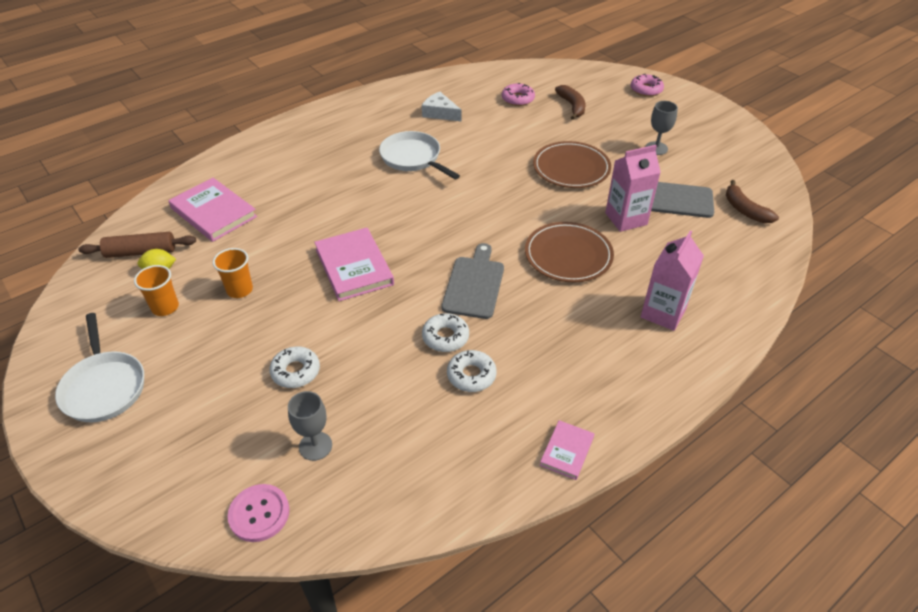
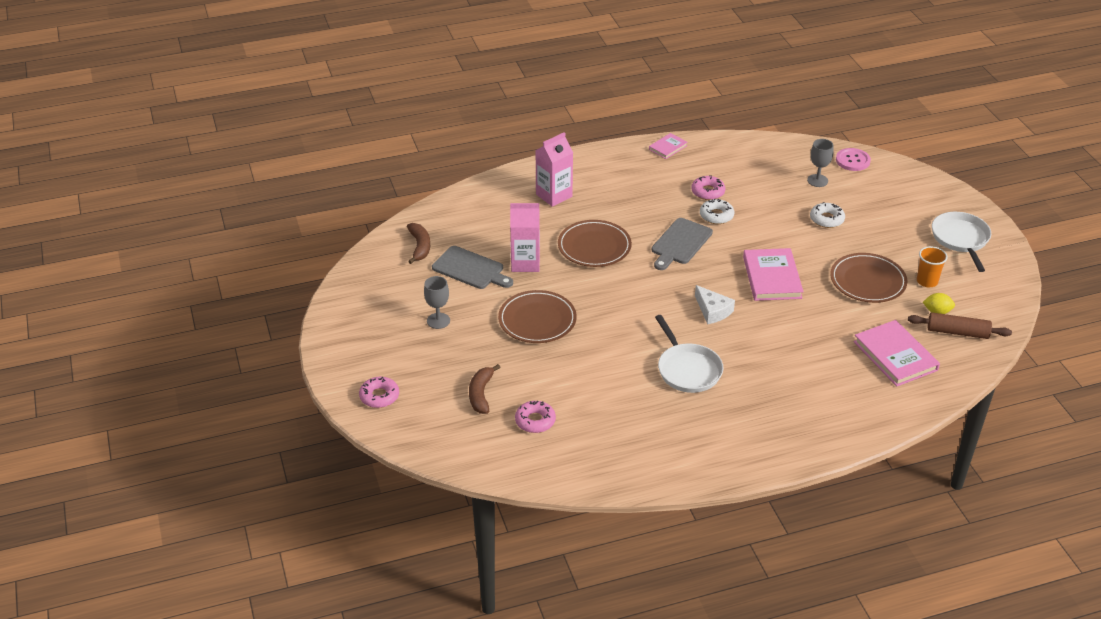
camera: 160 degrees left, 5 degrees down
(239, 290) = (867, 281): orange cup -> brown plate
(440, 113) = (635, 423): white cheese -> white cheese (712, 311)
(471, 375) = (708, 192): white donut -> pink donut

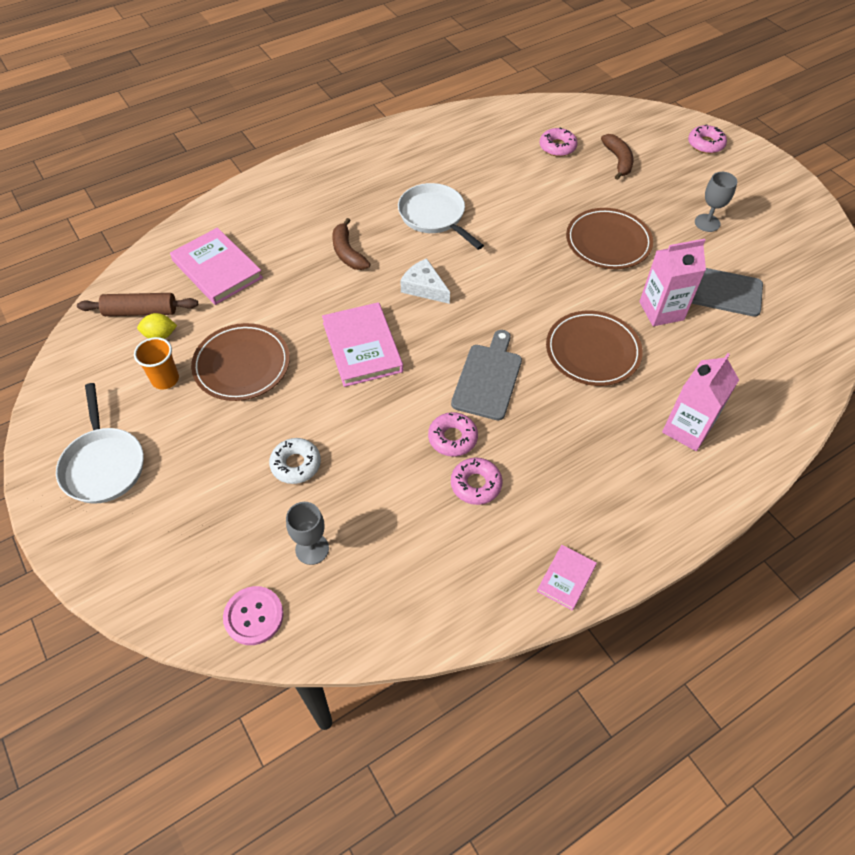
camera: 165 degrees right, 15 degrees up
(420, 246) = (796, 310): brown banana -> brown banana (347, 253)
(716, 216) = (452, 438): white donut -> pink donut

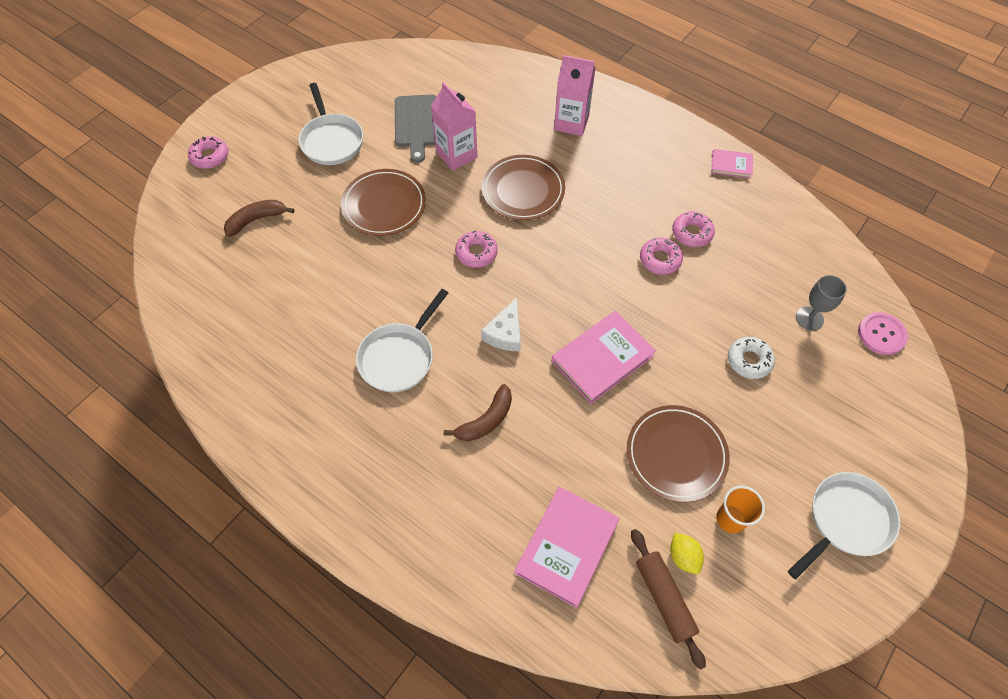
camera: 110 degrees left, 5 degrees up
(488, 378) = (588, 253): grey cutting board -> none
(557, 147) = (246, 276): pink donut -> pink donut (476, 253)
(707, 223) = (331, 140): grey goblet -> white pan

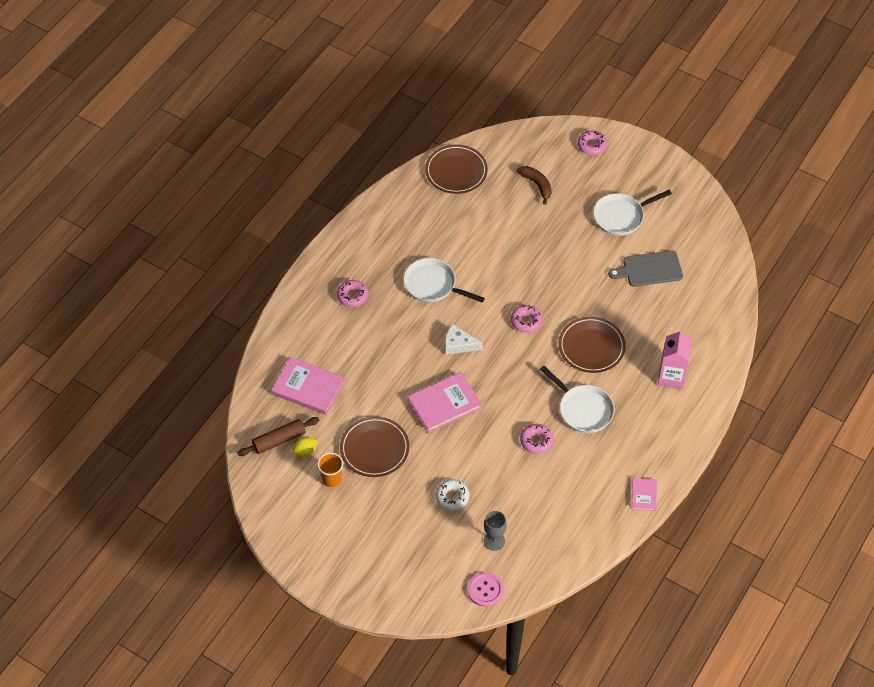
camera: 85 degrees right, 5 degrees down
(384, 205) = (562, 259): brown plate -> brown plate (456, 171)
(456, 155) = (621, 299): pink carton -> none
(486, 420) = (390, 338): brown banana -> none
(602, 358) = (444, 404): pink book -> pink book turned 75 degrees counterclockwise
(692, 233) = (566, 463): pink donut -> pink donut (352, 296)
(846, 520) = (335, 547): white pan -> white pan (583, 409)

